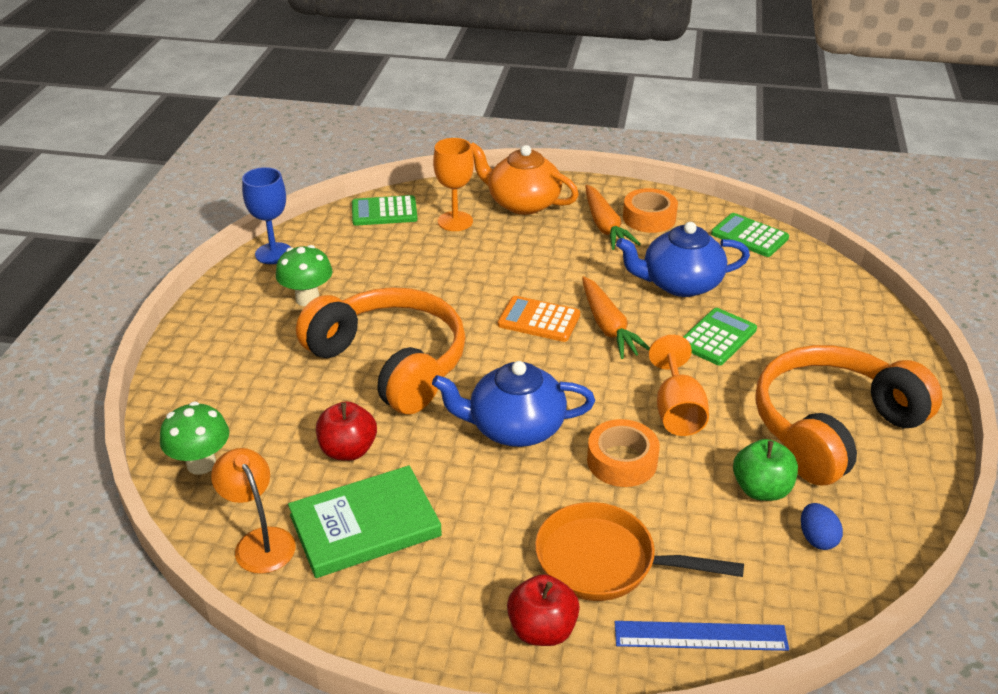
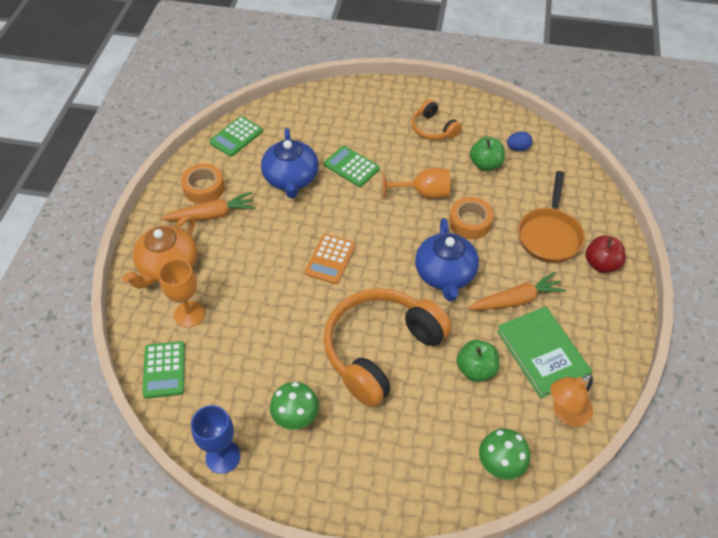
camera: 90 degrees left, 15 degrees up
(348, 450) = (476, 369): red apple -> green apple
(608, 327) = (339, 220): orange carrot -> orange carrot (516, 300)
(700, 636) = (590, 200): blue ruler -> none
(832, 427) = (433, 129): orange headphones -> orange headphones, size x0.49

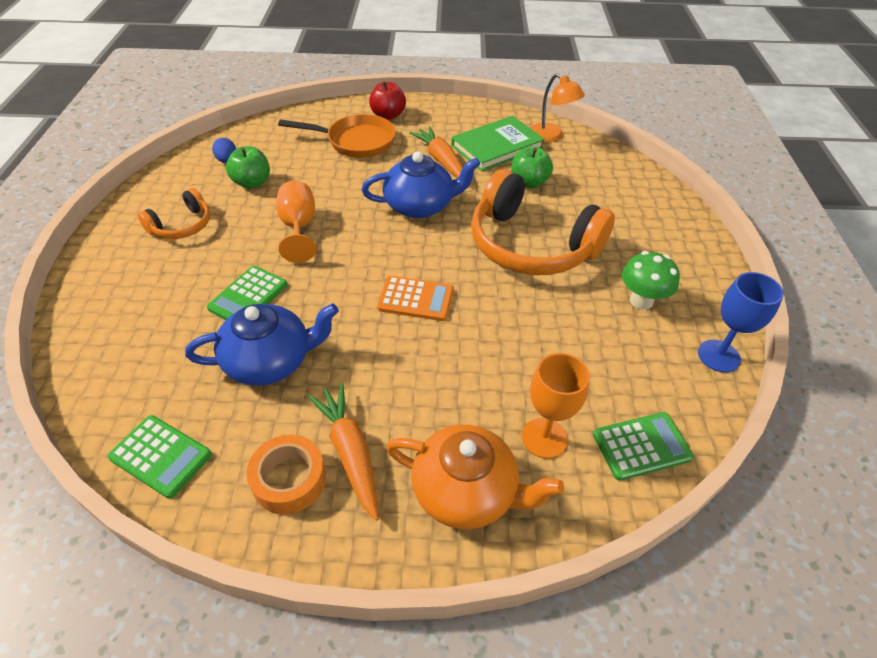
camera: 100 degrees left, 5 degrees down
(470, 222) = (343, 191): orange tape -> none
(500, 465) = (616, 168): green mushroom -> none

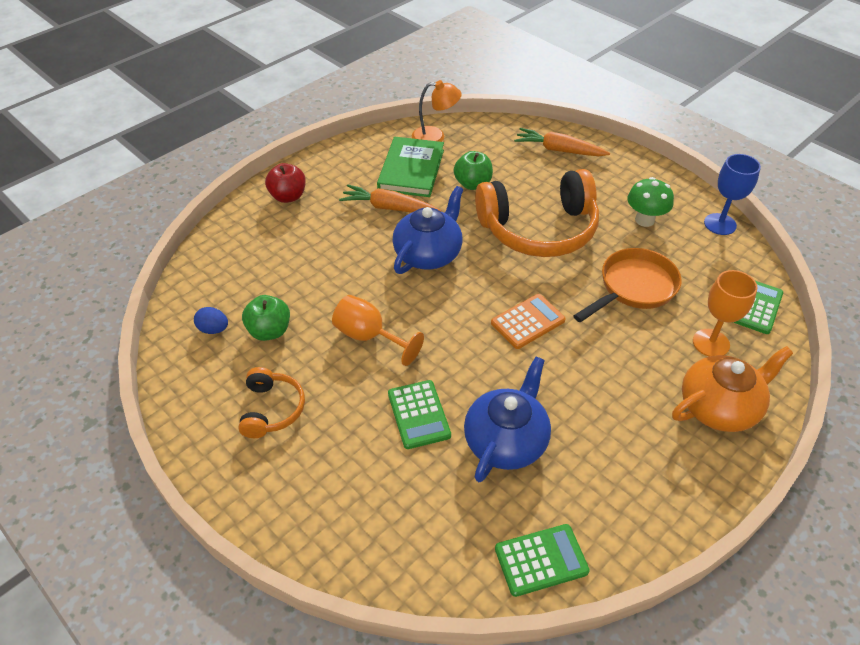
camera: 45 degrees left, 0 degrees up
(289, 479) = (631, 493): orange tape -> none
(350, 452) = (637, 446): orange carrot -> orange carrot (559, 150)
(356, 142) = (298, 237): orange pan -> orange pan (633, 288)

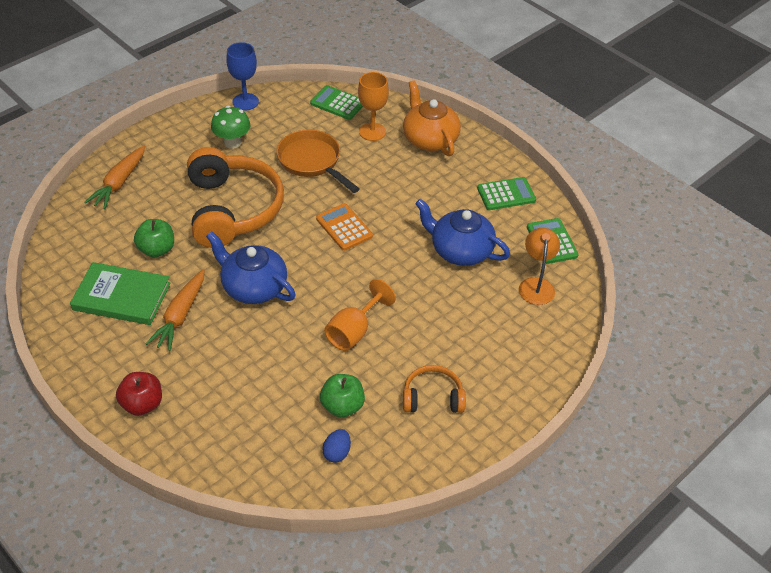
camera: 90 degrees left, 0 degrees up
(418, 414) = (437, 300): green calculator -> green calculator (506, 194)
(435, 137) = (68, 275): orange lamp -> orange lamp (536, 285)

